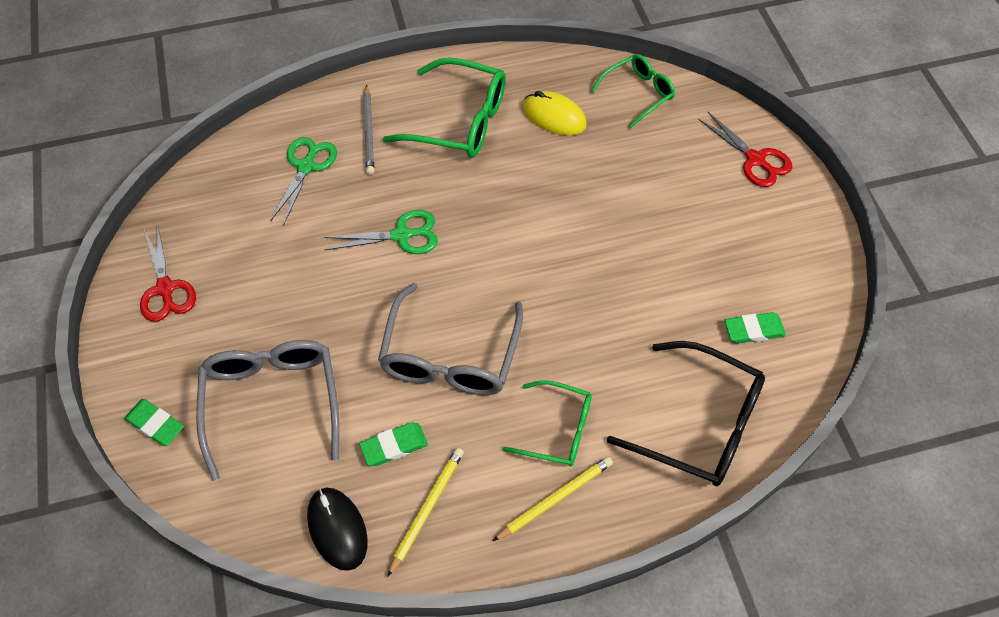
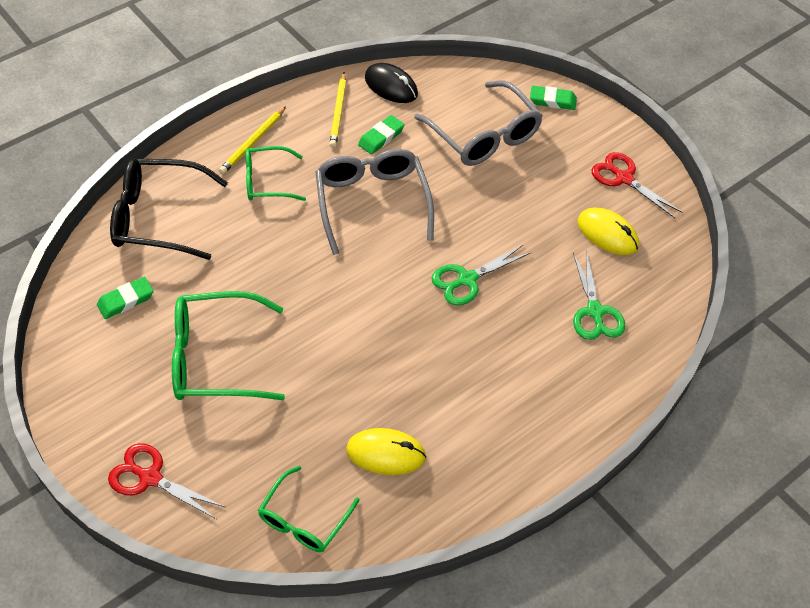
camera: 155 degrees right, 5 degrees down
(234, 234) = (607, 234): none -> yellow mouse
(369, 132) = (563, 367): grey pencil -> none
(459, 121) = (481, 412): green glasses -> green glasses (215, 358)

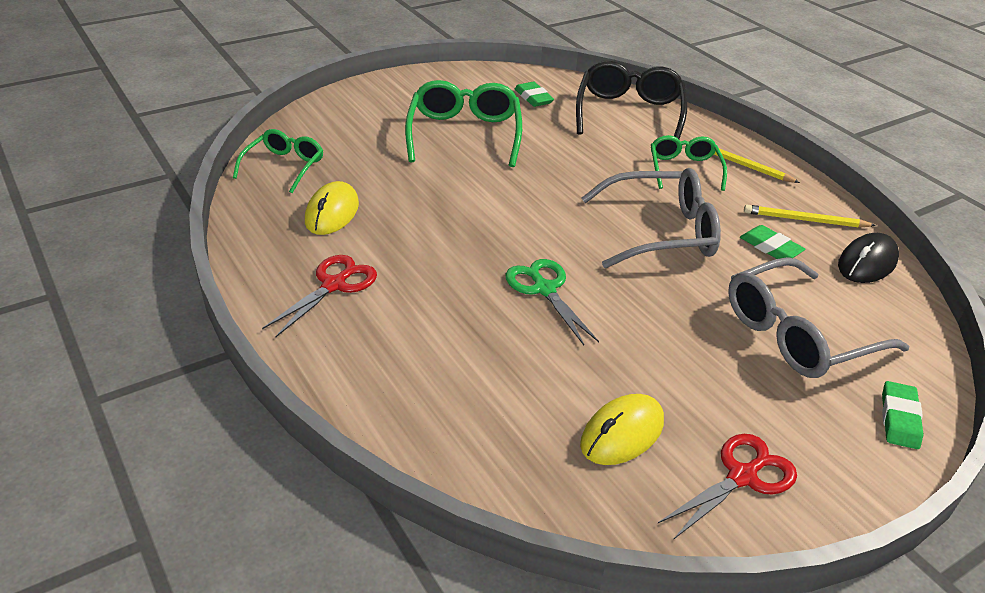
camera: 95 degrees right, 15 degrees down
(150, 477) = (355, 104): red scissors -> red scissors (334, 285)
(304, 519) = (284, 166): green glasses -> green glasses turned 75 degrees clockwise
(595, 311) = (482, 394): green scissors -> none

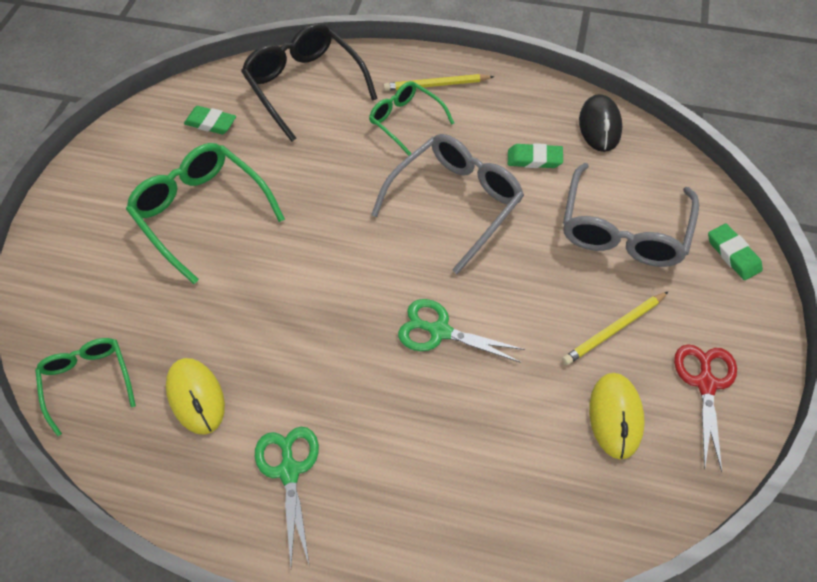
camera: 40 degrees left, 20 degrees up
(334, 285) = (289, 471): red scissors -> green scissors
(805, 220) = (529, 113): yellow pencil -> yellow pencil (614, 330)

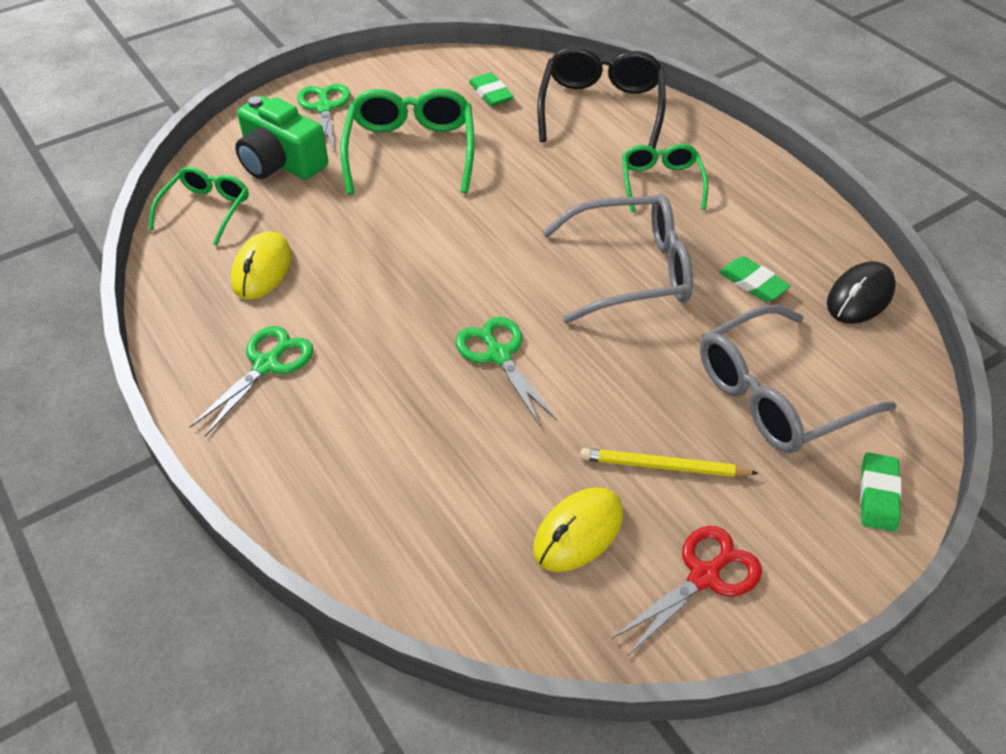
camera: 40 degrees right, 10 degrees down
(88, 220) = (324, 108): none -> green scissors
(105, 294) = (281, 162): none -> green camera
(436, 85) = (725, 171): yellow pencil -> none

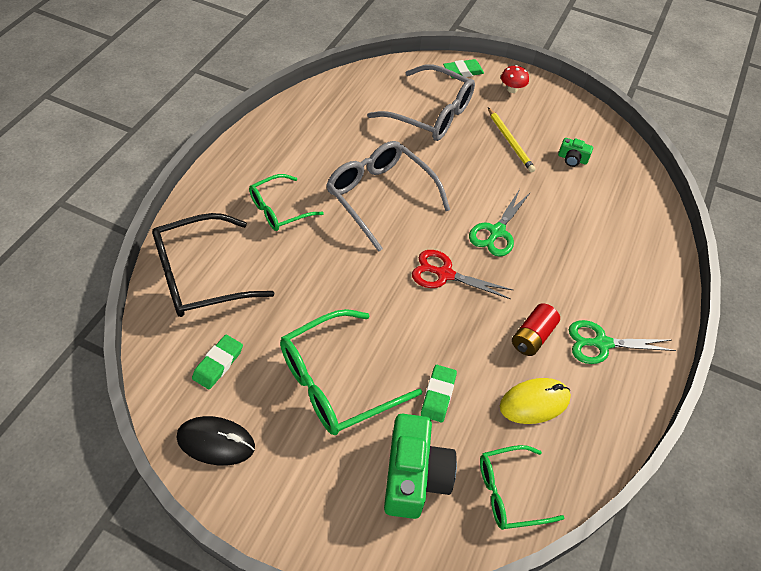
camera: 125 degrees left, 5 degrees up
(324, 108) = (316, 492): green scissors -> none
(331, 308) = (532, 336): none -> red battery
(578, 532) = (572, 159): yellow mouse -> green camera
(704, 576) = (554, 113): red scissors -> red scissors (444, 274)
(753, 283) = (351, 141): green eraser -> green eraser (438, 395)
(799, 546) = (512, 89): none -> red mushroom
(860, 297) = (331, 98): black mouse -> black mouse (216, 442)

